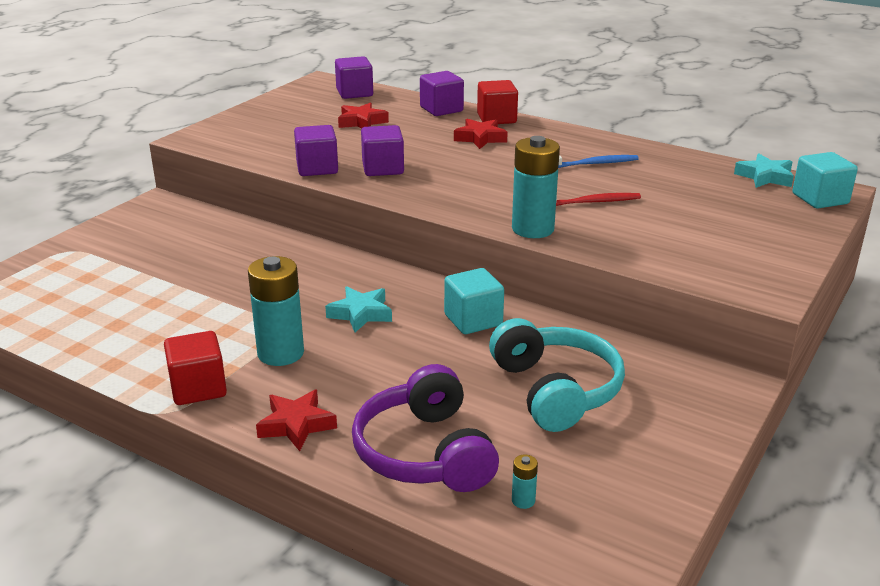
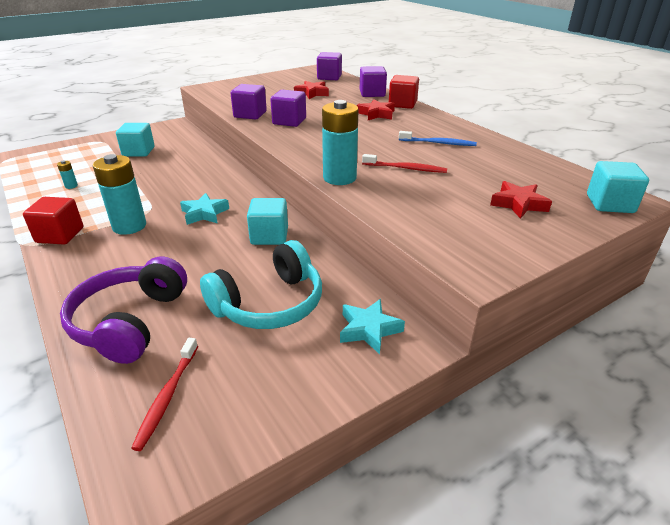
camera: 25 degrees right, 5 degrees up
(155, 254) = (138, 152): none -> turquoise cube
(296, 425) = (80, 275): red star -> red star (518, 204)
(523, 500) = (149, 385): turquoise battery -> turquoise battery (71, 186)
(554, 503) = (167, 397): none -> red toothbrush
(556, 390) = (269, 304): turquoise headphones -> turquoise headphones turned 45 degrees clockwise
(765, 177) = (574, 177): turquoise star -> turquoise star (369, 329)

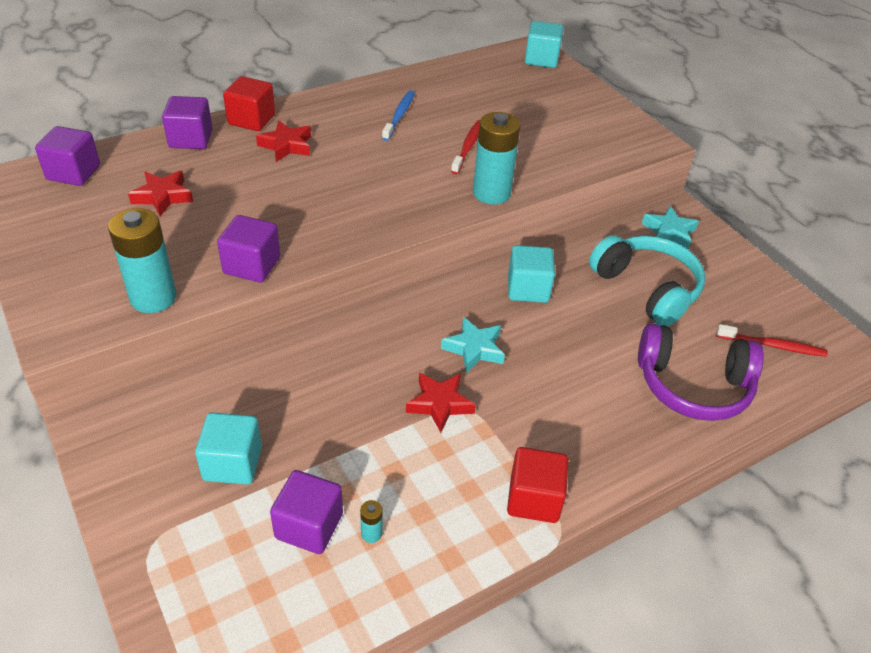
camera: 90 degrees left, 10 degrees up
(129, 226) = (507, 423): turquoise battery -> turquoise battery (153, 298)
(289, 121) = (296, 225): purple cube -> purple cube (309, 526)
(518, 204) = (545, 100): red star -> red star (439, 404)

